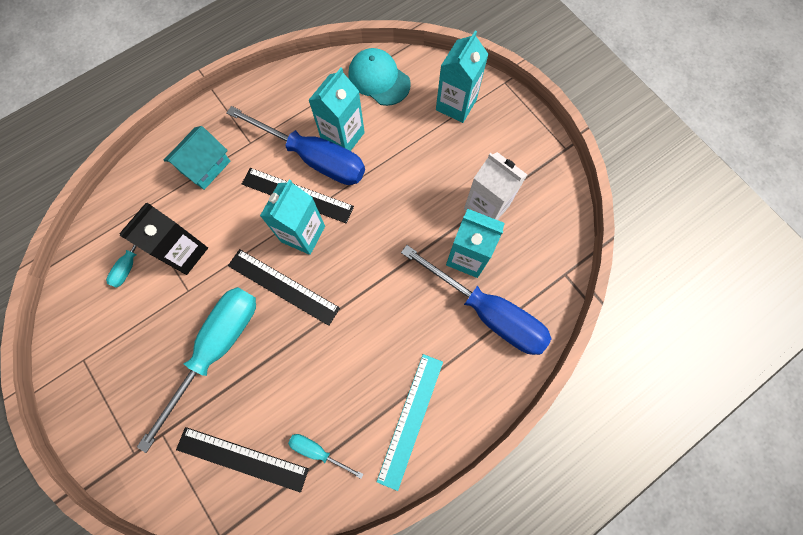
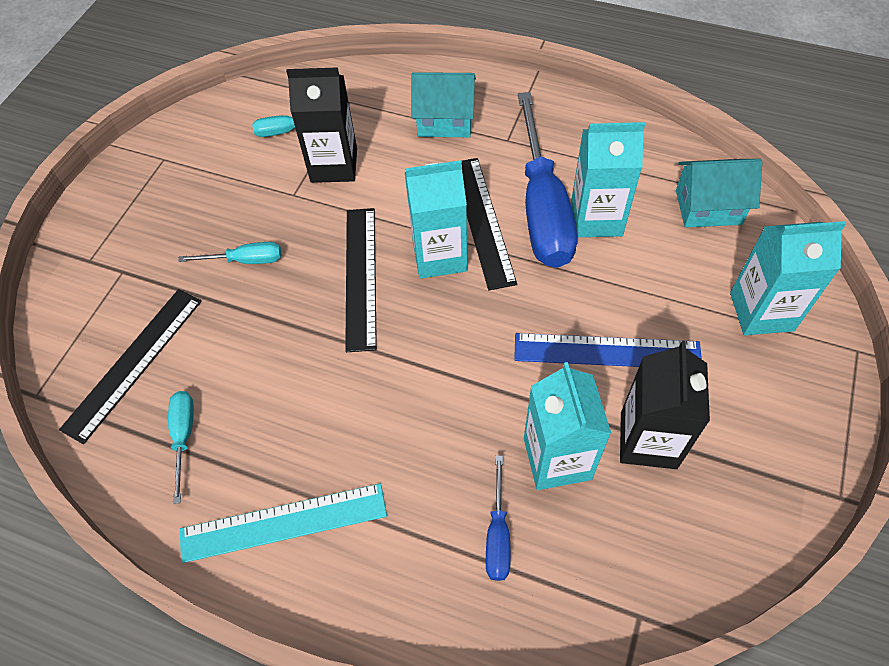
camera: 60 degrees right, 15 degrees down
(216, 349) = (245, 260): turquoise screwdriver -> turquoise screwdriver, size x0.45
(242, 459) = (133, 362): black ruler -> black ruler turned 45 degrees clockwise
(379, 79) = (708, 207): turquoise cap -> turquoise house
(426, 191) = (607, 352): none -> blue ruler
(486, 207) = (648, 440): white carton -> black carton
(487, 312) = (498, 534): blue screwdriver -> blue screwdriver, size x0.45

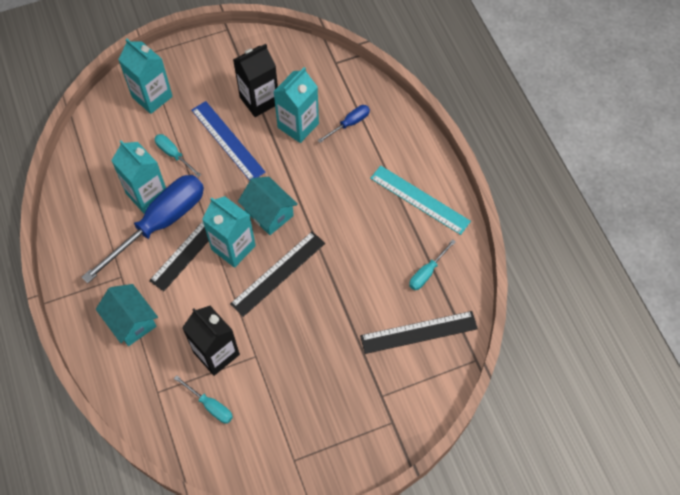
camera: 135 degrees left, 5 degrees up
(245, 260) = (318, 338): turquoise screwdriver -> turquoise screwdriver (173, 154)
(708, 207) = (98, 151): turquoise house -> turquoise house (269, 213)

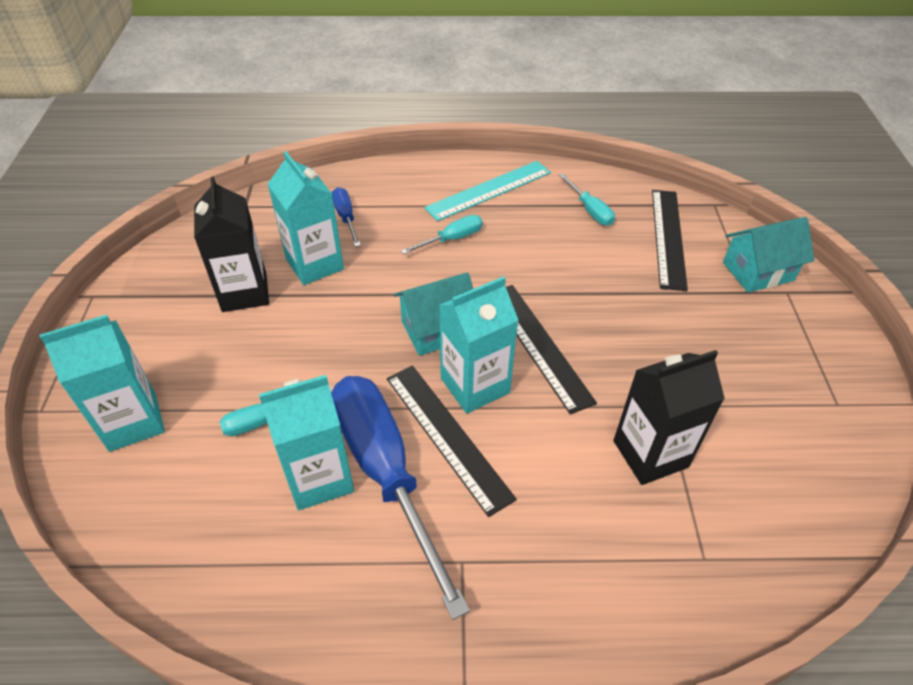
camera: 70 degrees left, 15 degrees down
(131, 321) = (558, 566): turquoise house -> turquoise house (758, 271)
(210, 405) = (740, 485): turquoise screwdriver -> turquoise screwdriver (451, 239)
(228, 140) = (287, 345): blue ruler -> none

